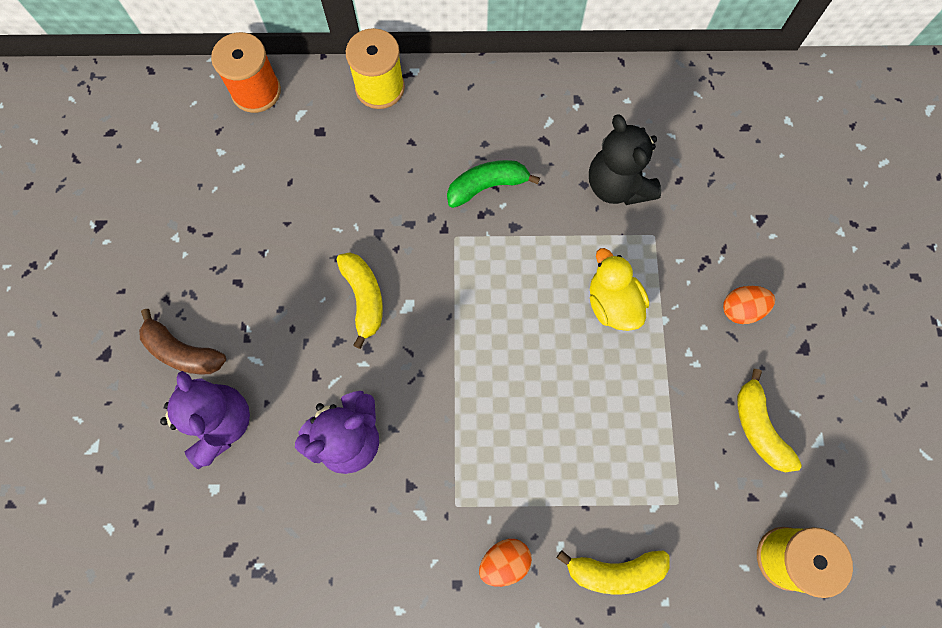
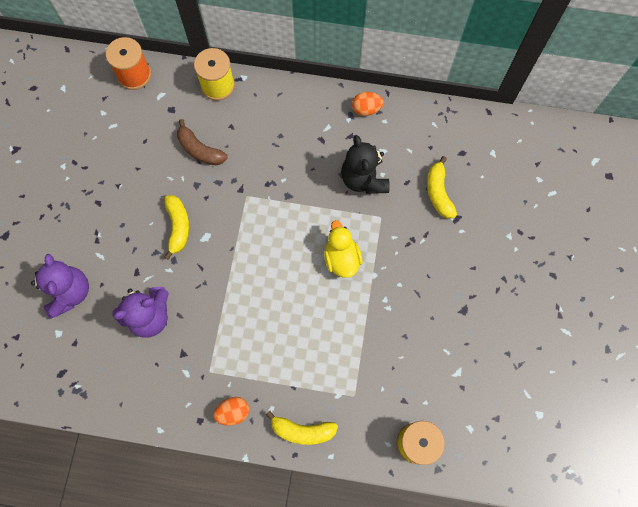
camera: 10 degrees right, 0 degrees up
(183, 352) = (54, 242): brown banana -> brown banana (200, 150)
(487, 186) = (275, 165): green banana -> none
(741, 309) = (427, 277): orange egg -> orange egg (366, 109)
(759, 428) = (419, 357): yellow banana -> yellow banana (438, 193)

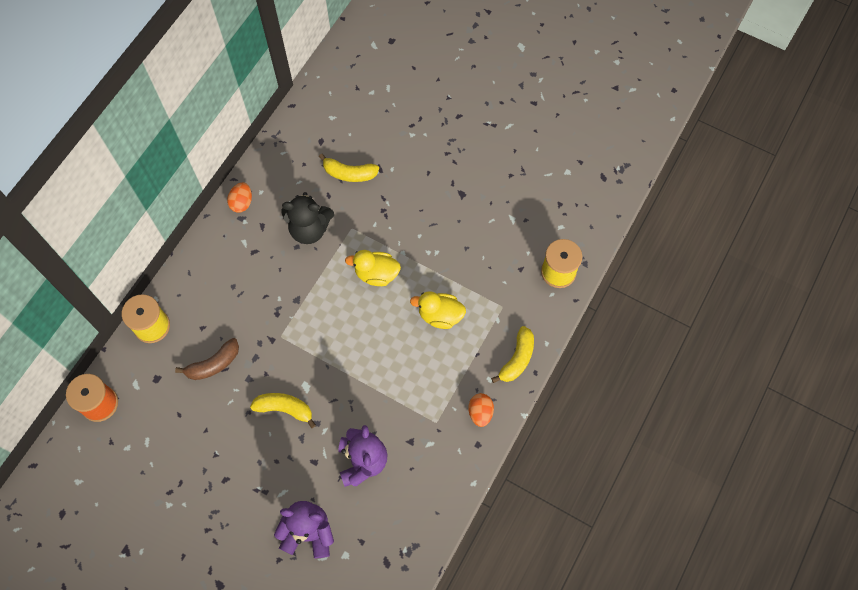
camera: 70 degrees left, 5 degrees down
(321, 336) = (440, 315): none -> yellow duck

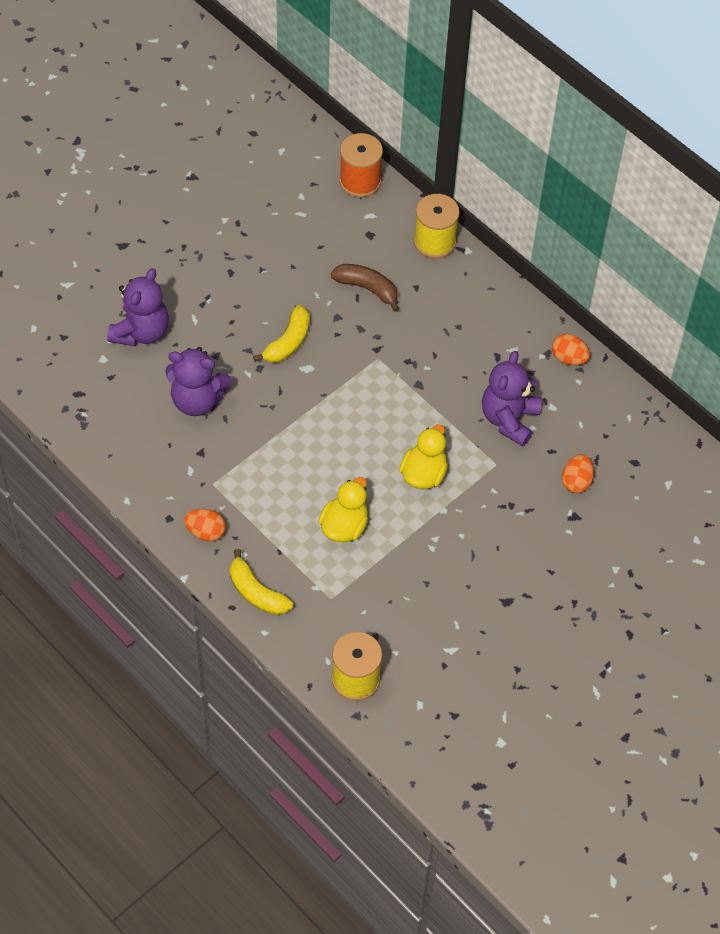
camera: 105 degrees right, 10 degrees down
(213, 364) = (367, 288): brown banana -> brown banana turned 135 degrees clockwise
(309, 229) = (509, 419): black teddy bear -> purple teddy bear
(349, 173) = (576, 481): yellow banana -> orange egg

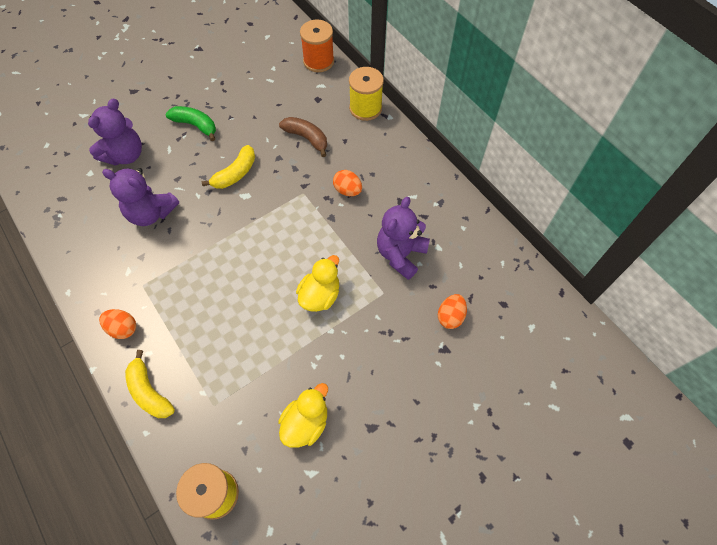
camera: 10 degrees right, 5 degrees up
(220, 285) = (195, 125): none -> green banana
(344, 526) = (242, 336): yellow duck -> yellow duck (306, 423)
(568, 358) = (457, 208): orange egg -> orange egg (347, 190)

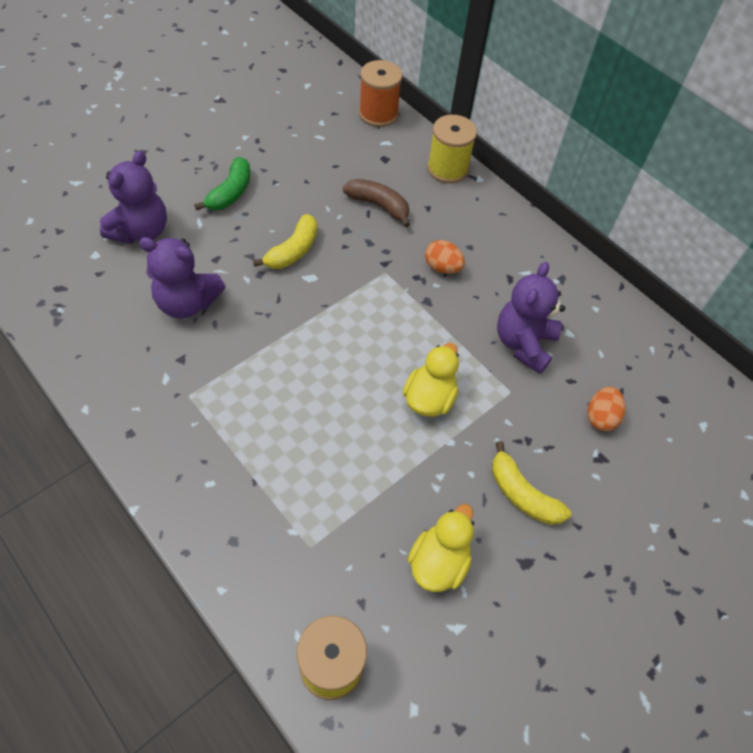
camera: 10 degrees left, 5 degrees down
(123, 328) = (170, 453): orange egg -> none
(149, 391) = (219, 534): yellow banana -> yellow banana (522, 494)
(195, 125) = (230, 193): green banana -> green banana turned 90 degrees clockwise

